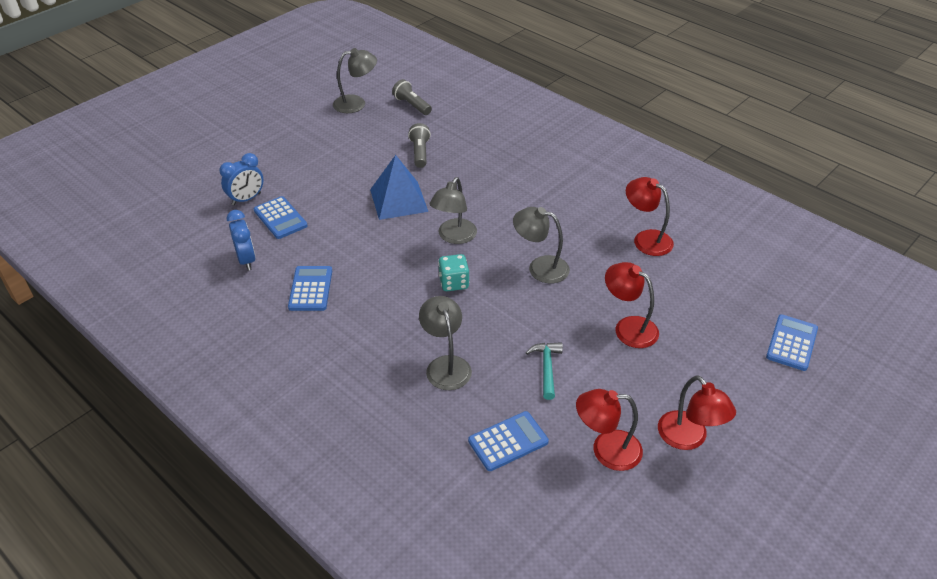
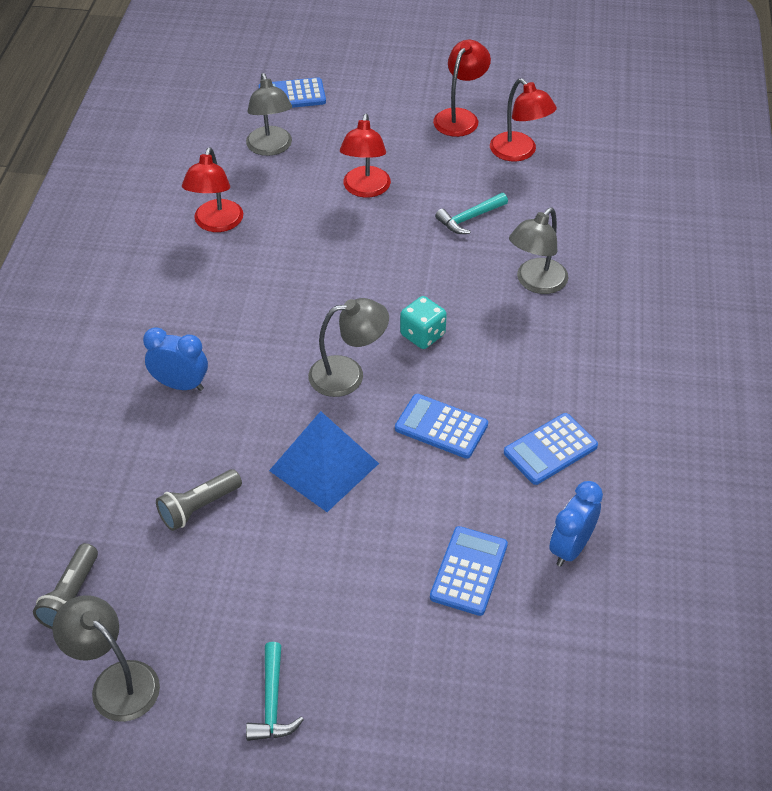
camera: 125 degrees left, 5 degrees up
(246, 199) = (468, 644): blue clock -> blue clock (180, 385)
(295, 136) = (272, 702): none -> turquoise hammer
(508, 441) = (572, 206): blue calculator -> blue calculator (441, 427)
(540, 267) = (335, 281): grey lamp -> grey lamp (271, 148)

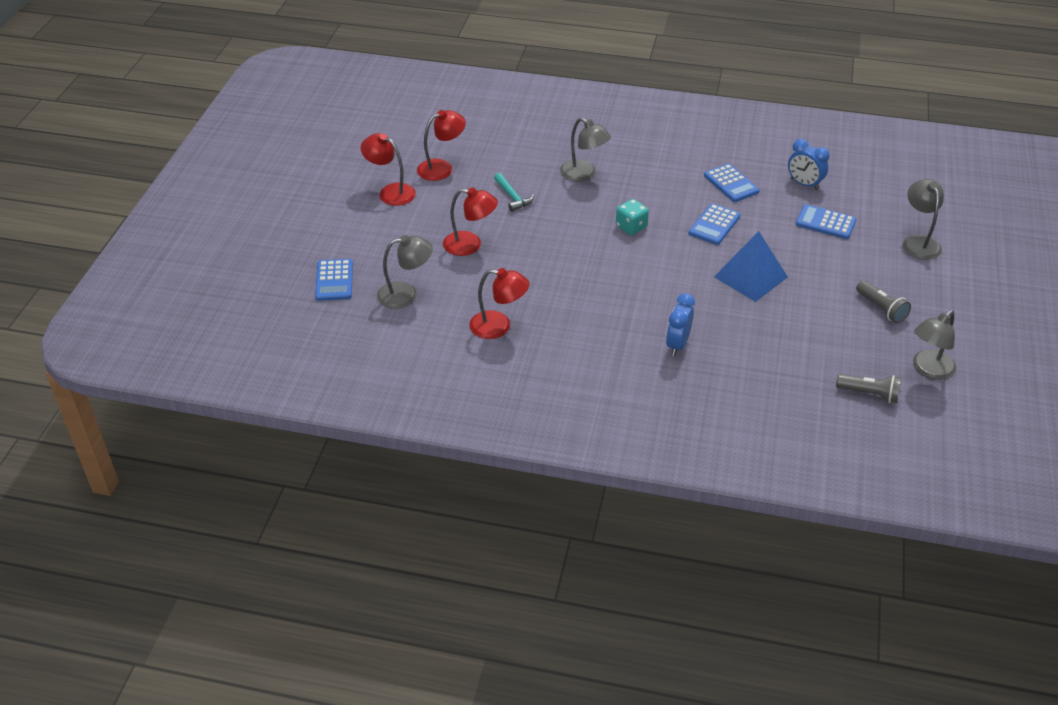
camera: 85 degrees left, 5 degrees down
(199, 507) = (789, 334): grey flashlight -> grey flashlight (881, 309)
(272, 702) = (928, 303): turquoise hammer -> none
(348, 374) = (668, 262): grey lamp -> grey lamp (918, 242)

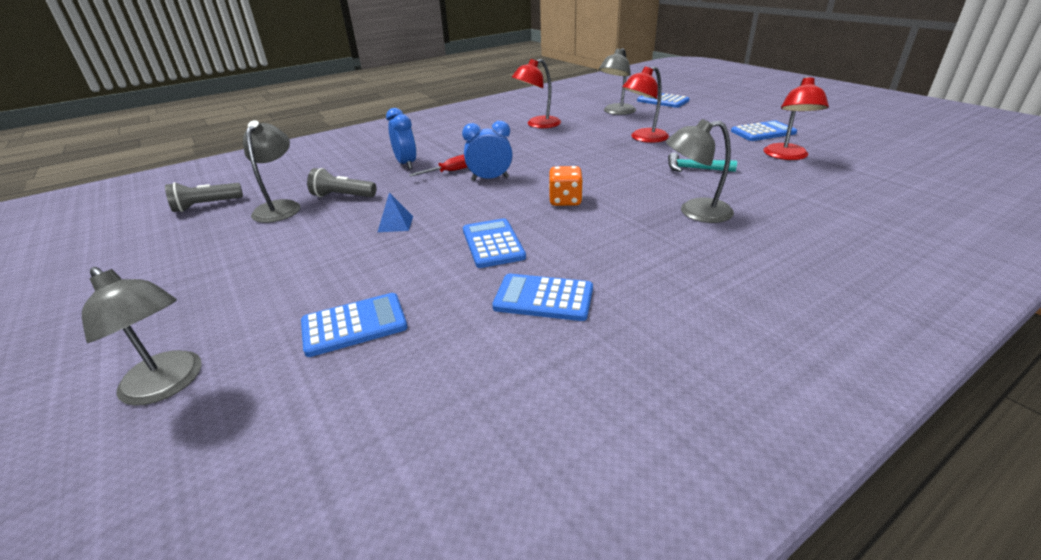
camera: 135 degrees right, 10 degrees down
(390, 192) = (763, 132): red lamp -> blue calculator
(631, 227) = (565, 201): turquoise dice -> orange dice
(658, 308) = (450, 171): none -> red screwdriver
(750, 277) = (395, 224): blue pyramid -> blue pyramid, size x0.46
(804, 184) = (442, 367): blue clock -> blue clock (490, 179)
(881, 309) = (214, 268): grey flashlight -> grey flashlight (343, 196)
(928, 370) = (138, 244): grey lamp -> grey lamp (280, 207)

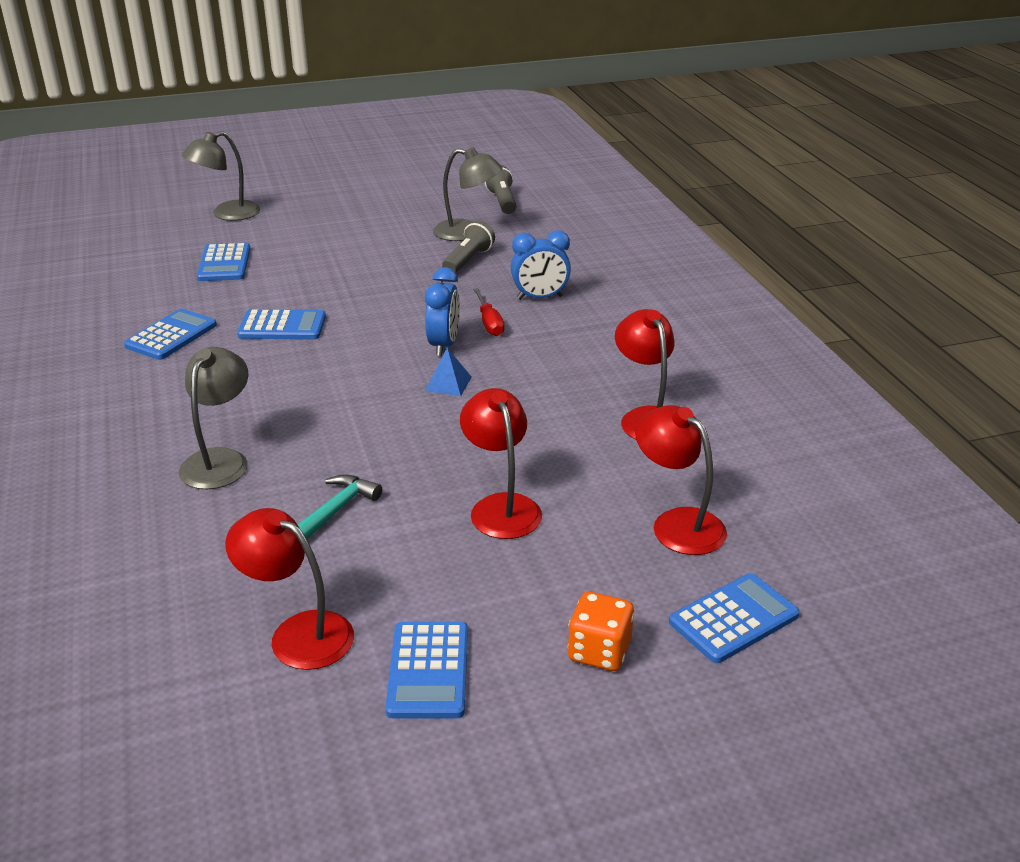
camera: 105 degrees right, 0 degrees up
(395, 224) = (373, 284): blue pyramid -> blue pyramid (448, 383)
(565, 201) = (335, 382): orange dice -> orange dice (599, 651)
(616, 112) = (677, 523): grey lamp -> red lamp

